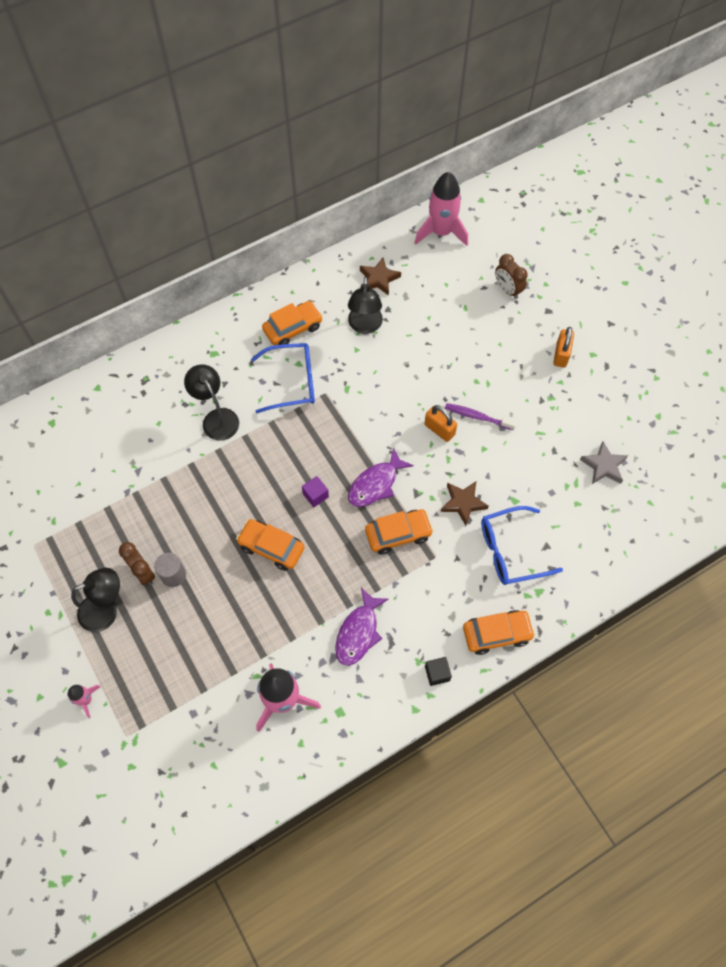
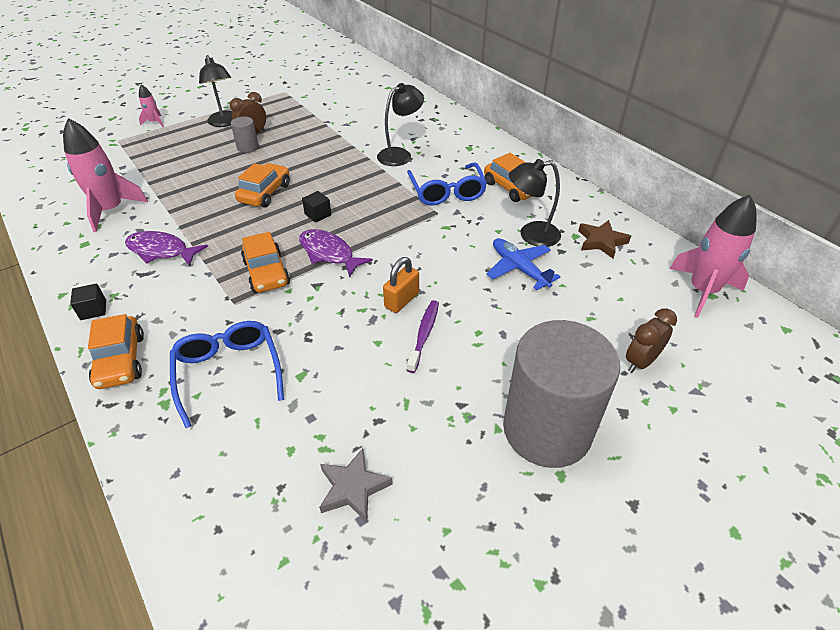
camera: 85 degrees right, 20 degrees down
(315, 495) = (318, 214): purple cube -> black cube
(407, 342) = (519, 268): none -> blue plane
(463, 503) = (300, 325): brown star -> none
(561, 355) = (547, 429): orange padlock -> grey cylinder

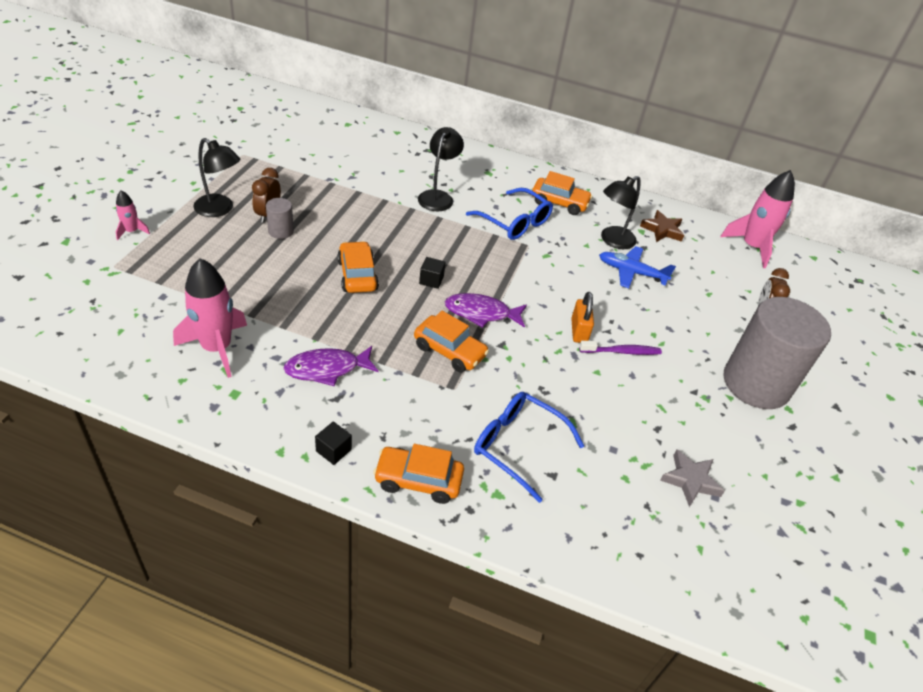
camera: 40 degrees left, 0 degrees up
(121, 360) = (418, 480): orange car -> orange car turned 150 degrees clockwise
(424, 335) = (622, 352): purple toothbrush -> purple toothbrush turned 105 degrees clockwise

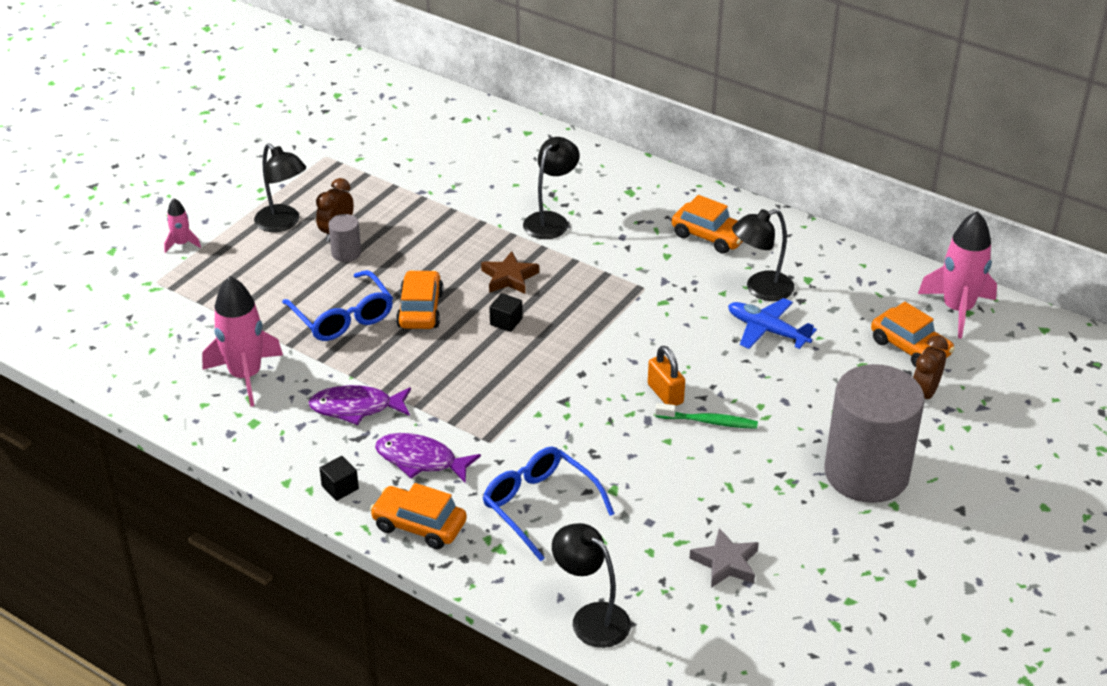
camera: 20 degrees right, 5 degrees down
(449, 351) = (499, 402): orange car -> orange car (910, 348)
(481, 313) = (552, 363): purple fish -> purple fish (420, 460)
(514, 222) = (638, 258): blue glasses -> blue glasses (343, 317)
(579, 331) = (665, 394): orange padlock -> orange padlock turned 45 degrees counterclockwise
(604, 555) = (591, 618): none -> black lamp
(622, 352) = (709, 421): purple toothbrush -> green toothbrush
(662, 230) = (838, 279): brown star -> brown star (509, 277)

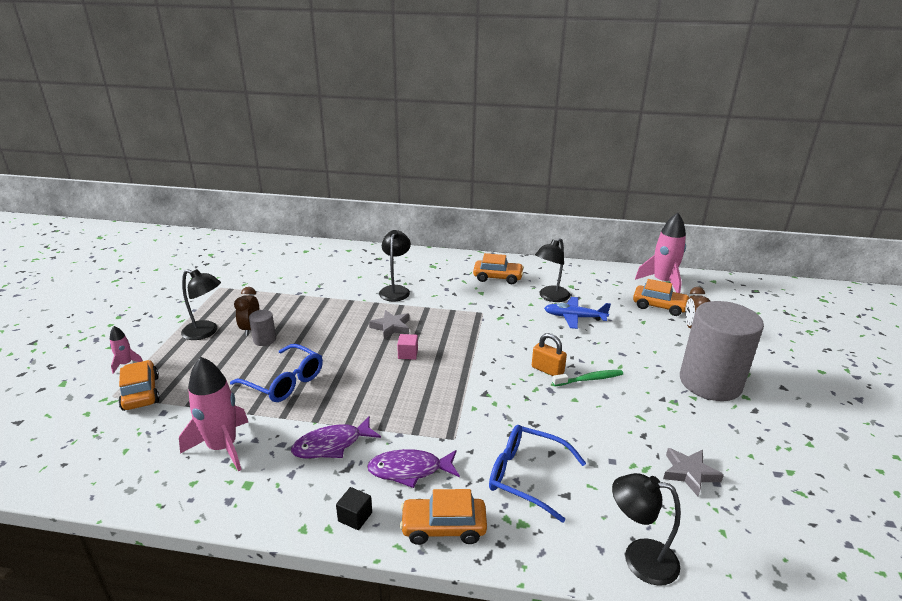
camera: 25 degrees left, 10 degrees down
(420, 310) = (341, 362): orange car -> orange car (141, 393)
(506, 321) = (408, 354): black cube -> pink cube
(509, 277) = (391, 327): brown star -> grey star

